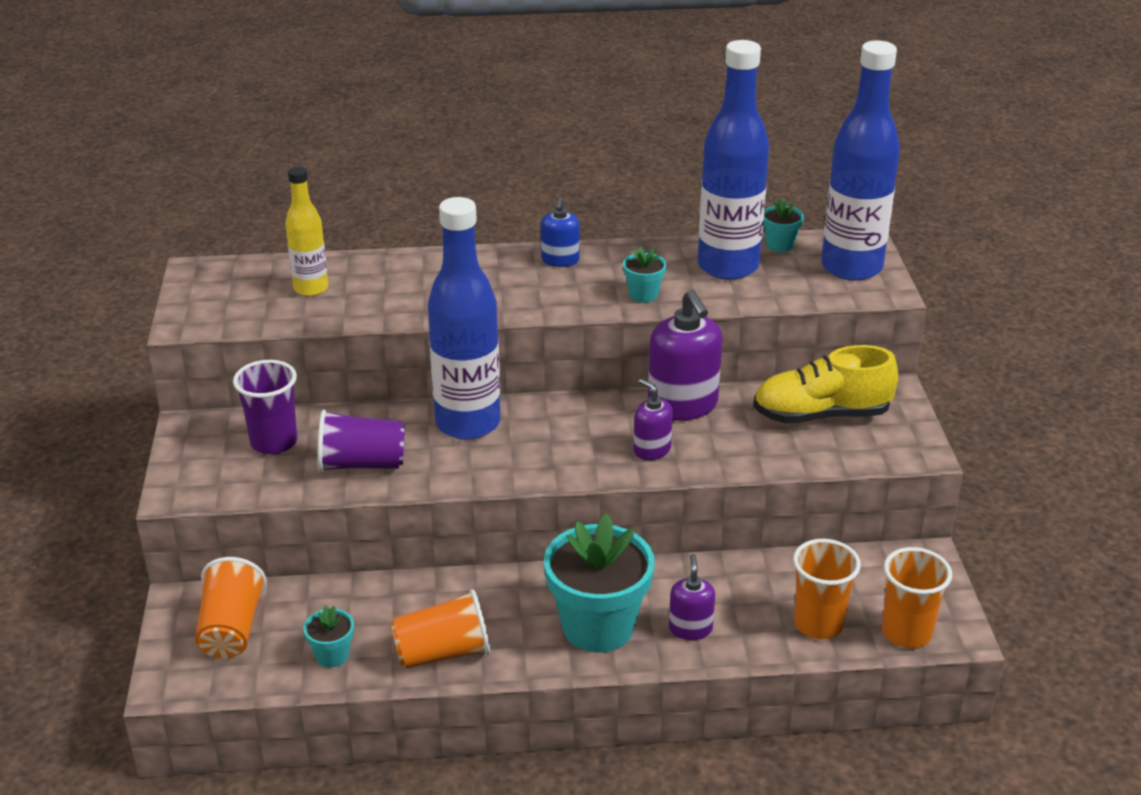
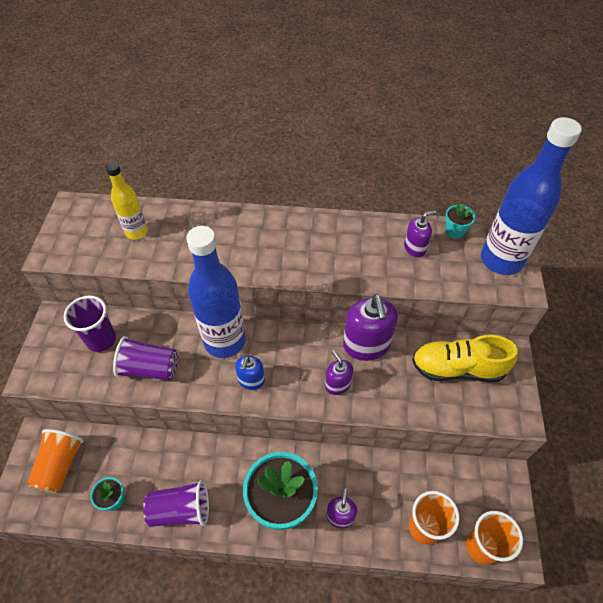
camera: 10 degrees right, 20 degrees up
(442, 653) = (181, 510): orange cup -> purple cup
(560, 260) = (303, 226): blue soap dispenser -> blue soap dispenser (251, 380)
(643, 295) = (352, 268): turquoise flower pot -> none
(728, 266) = (415, 248): blue bottle -> purple soap dispenser

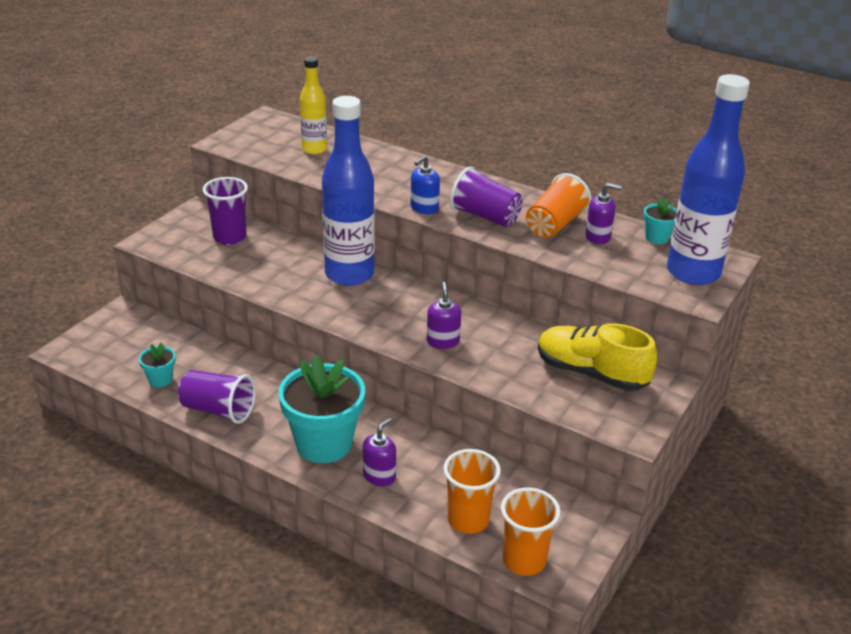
camera: 25 degrees right, 20 degrees down
(60, 465) = (129, 338): orange cup -> orange cup (555, 225)
(150, 368) = (260, 270): purple cup -> purple cup (485, 216)
(251, 380) = (354, 309): blue soap dispenser -> blue soap dispenser (424, 208)
(366, 345) = (499, 323): purple soap dispenser -> none

